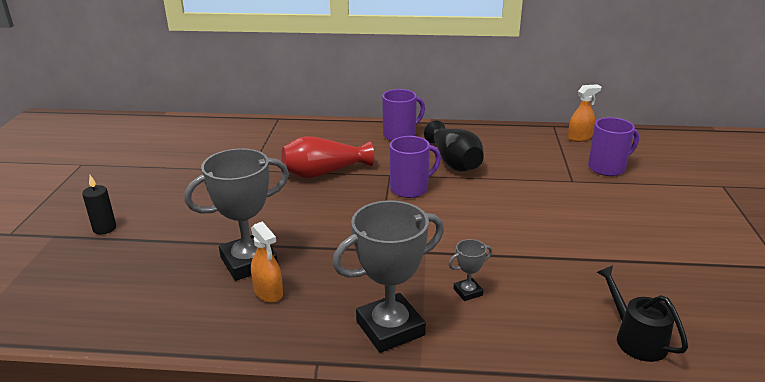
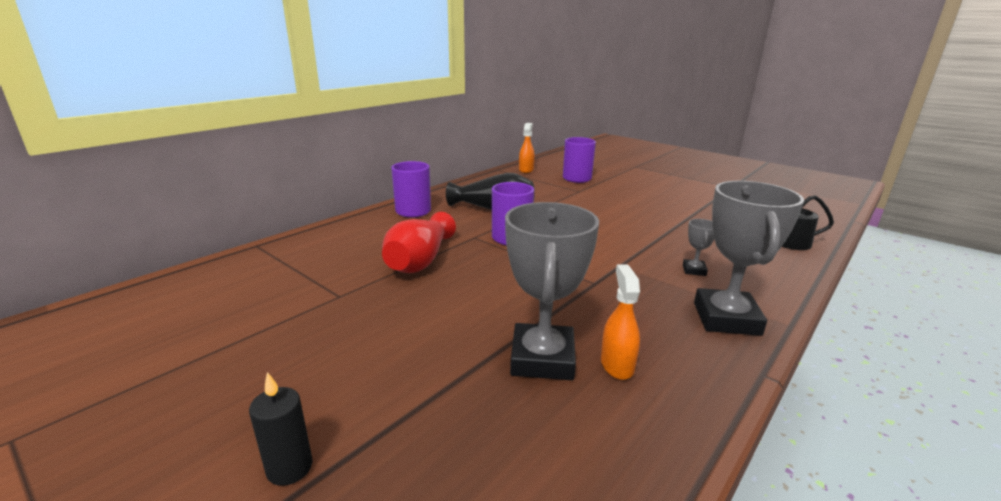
camera: 55 degrees left, 5 degrees down
(268, 292) = (617, 365): orange spray bottle -> orange spray bottle turned 90 degrees counterclockwise

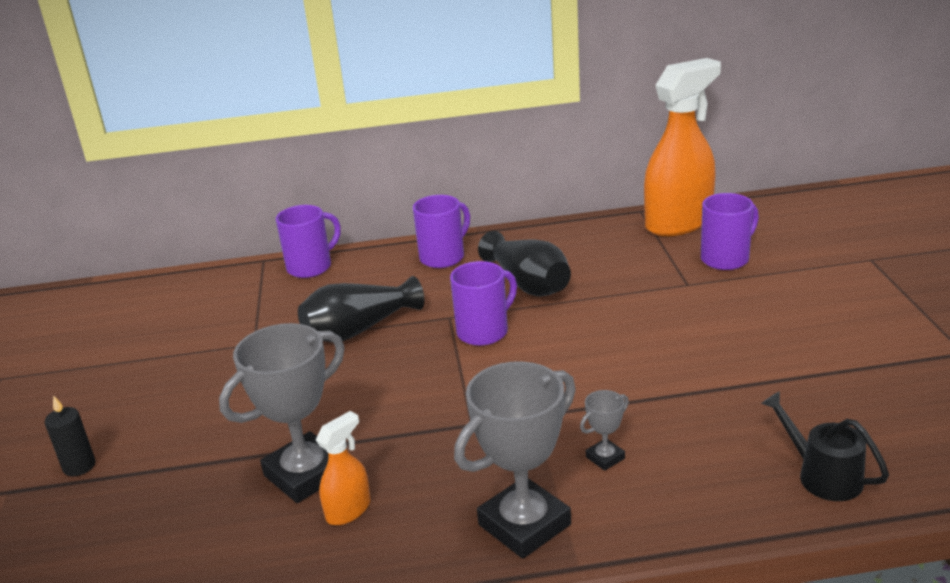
camera: 45 degrees right, 5 degrees up
(312, 239) = (311, 267): none -> purple mug
(420, 261) = (359, 329): red vase -> black vase
(526, 170) = (679, 222): orange spray bottle -> orange spray bottle, size x2.21

